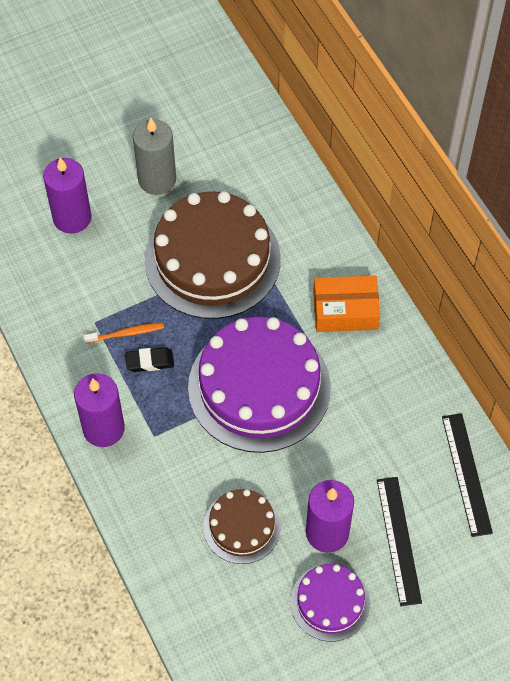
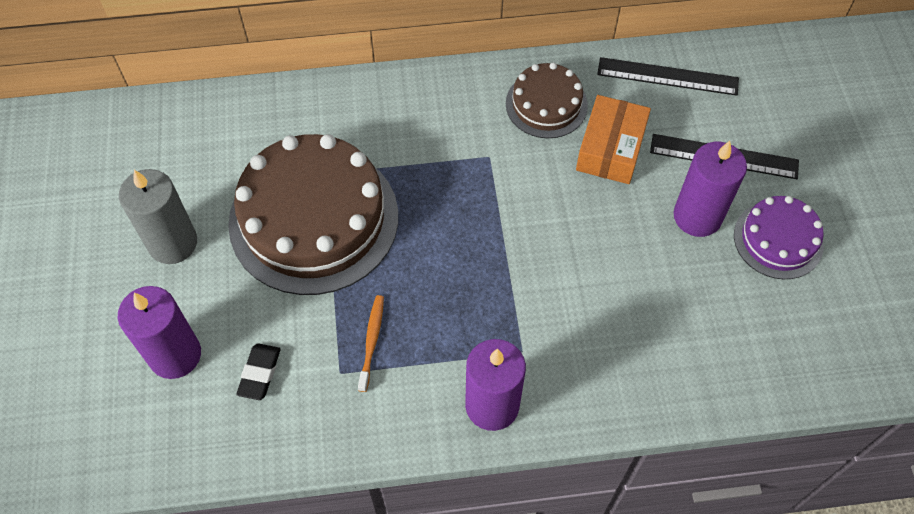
camera: 70 degrees left, 0 degrees up
(149, 361) = (421, 327): black eraser -> black eraser (260, 373)
(242, 527) = (667, 295): brown cake -> brown cake (546, 104)
(259, 387) = (500, 224): purple cake -> none
(345, 310) = (439, 115): orange box -> orange box (610, 148)

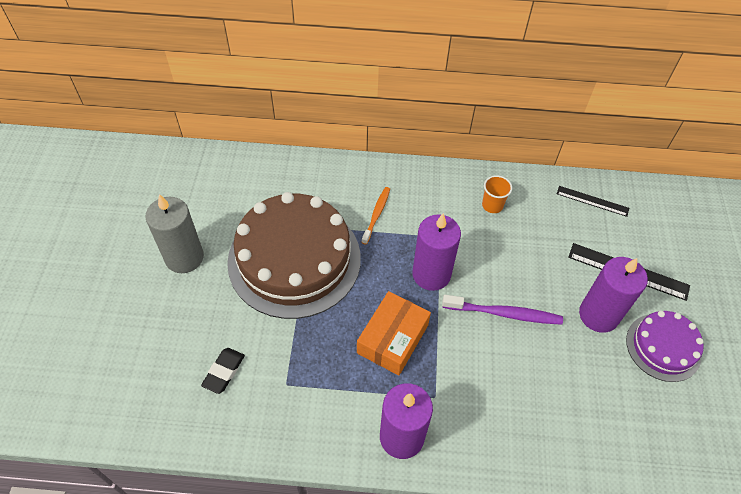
camera: 10 degrees right, 5 degrees down
(175, 355) = (163, 344): purple candle -> purple candle (431, 274)
(371, 341) = (317, 364): orange toothbrush -> orange toothbrush (376, 215)
(546, 104) = (492, 205): brown cake -> orange cup
(585, 236) = (503, 313): none -> purple toothbrush
(610, 148) = (537, 248): orange box -> orange box (392, 339)
(667, 76) = (592, 201): black ruler -> black ruler, size x0.64

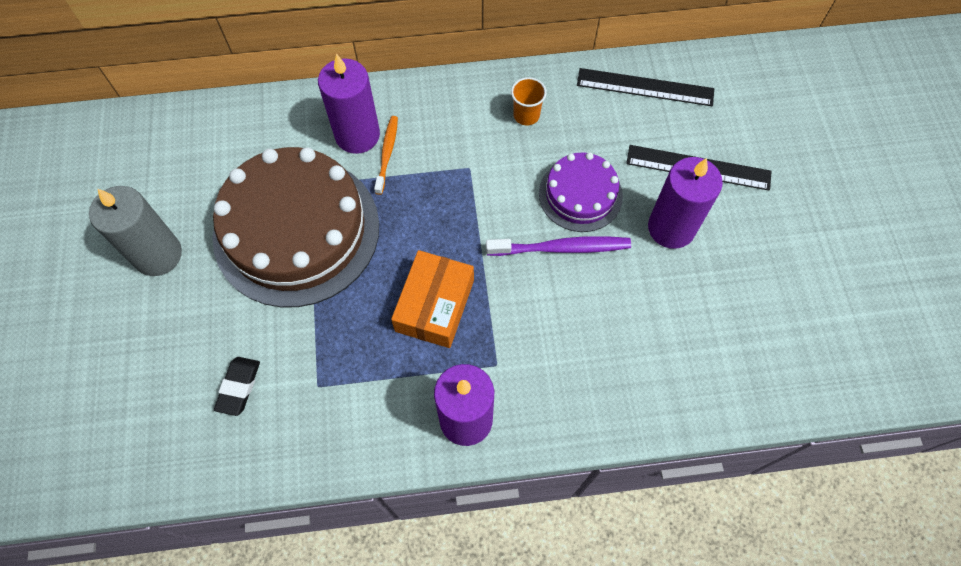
camera: 10 degrees left, 10 degrees up
(431, 274) = (467, 217): purple candle -> purple candle (357, 135)
(592, 201) = (645, 87): black ruler -> black ruler, size x1.55
(663, 347) = (749, 251): purple cake -> purple cake (580, 194)

